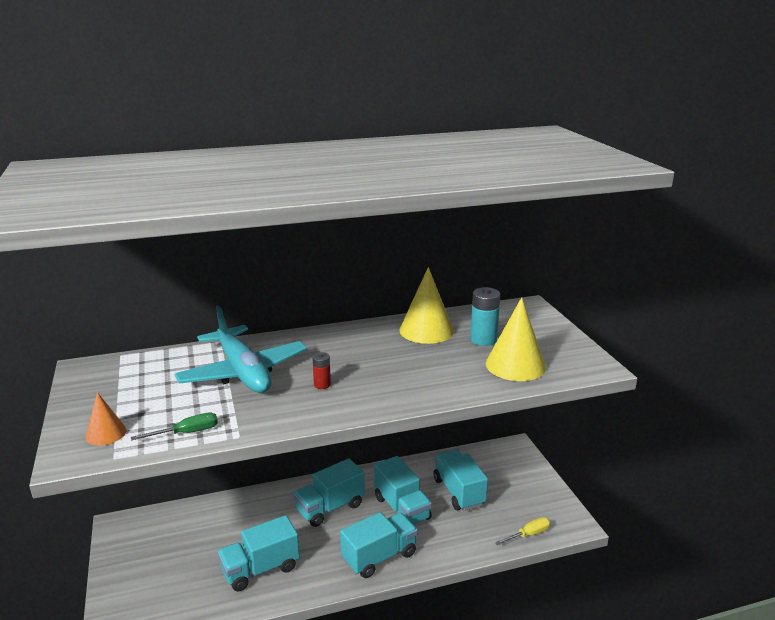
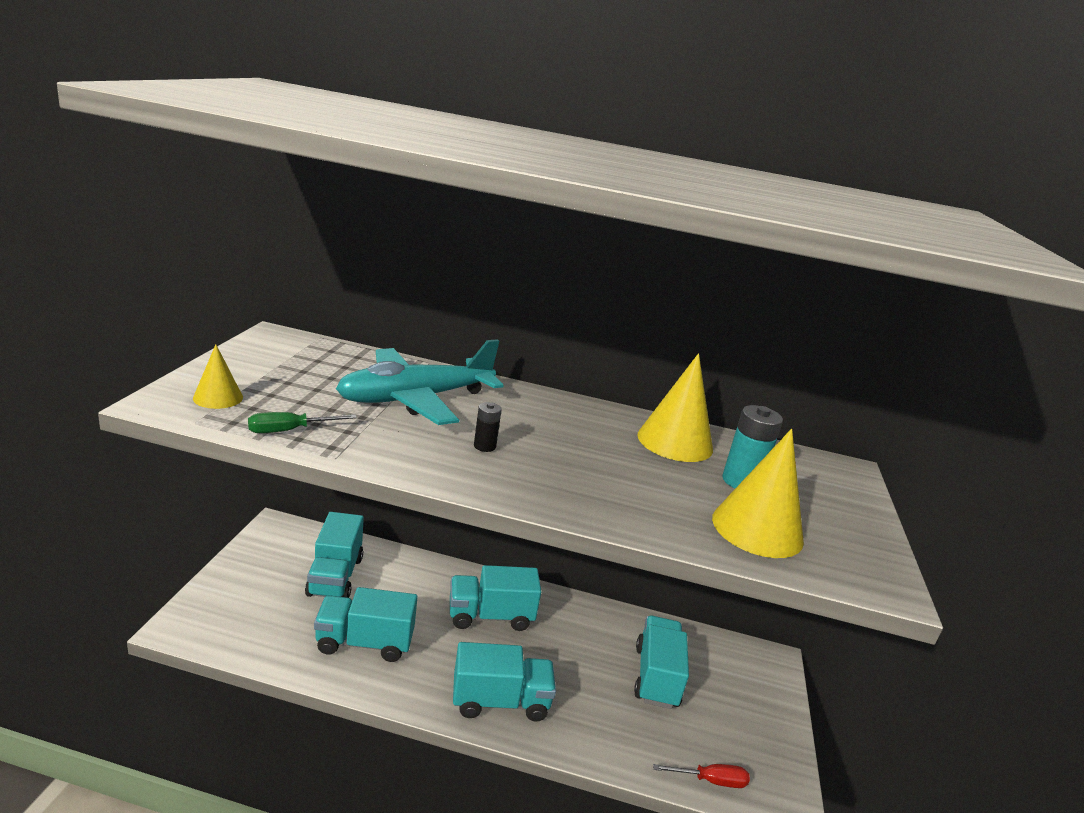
camera: 25 degrees right, 0 degrees up
(106, 433) = (218, 397): orange cone -> yellow cone
(187, 433) = (289, 430): green screwdriver -> green screwdriver turned 150 degrees clockwise
(243, 372) = (415, 399): turquoise plane -> turquoise plane turned 60 degrees clockwise
(322, 385) = (484, 446): red battery -> black battery
(402, 508) = (571, 659): turquoise truck -> turquoise truck (335, 576)
(528, 534) = (710, 780): yellow screwdriver -> red screwdriver

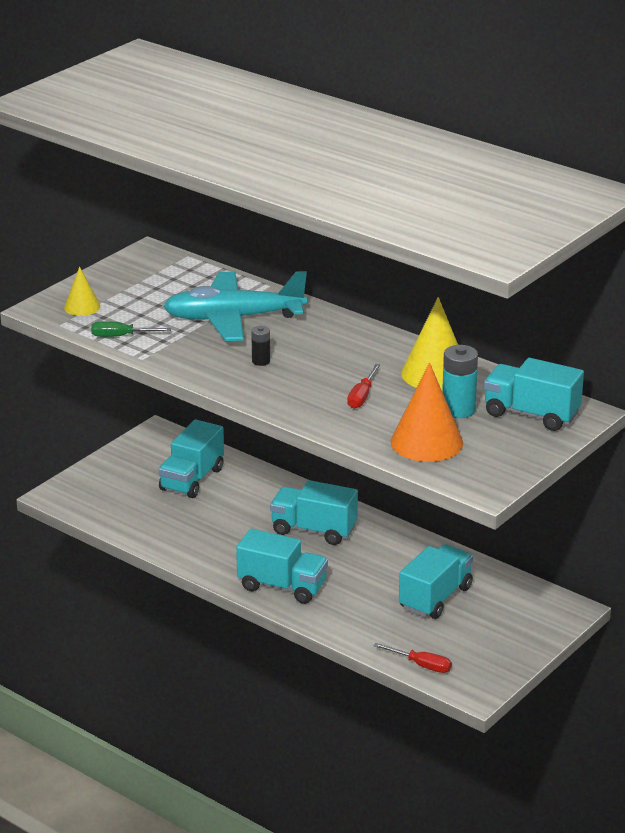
camera: 30 degrees right, 5 degrees up
(364, 642) = (193, 530): turquoise truck -> turquoise truck (531, 414)
(632, 477) = (362, 396): none -> red screwdriver
(757, 529) = (426, 442): yellow cone -> orange cone

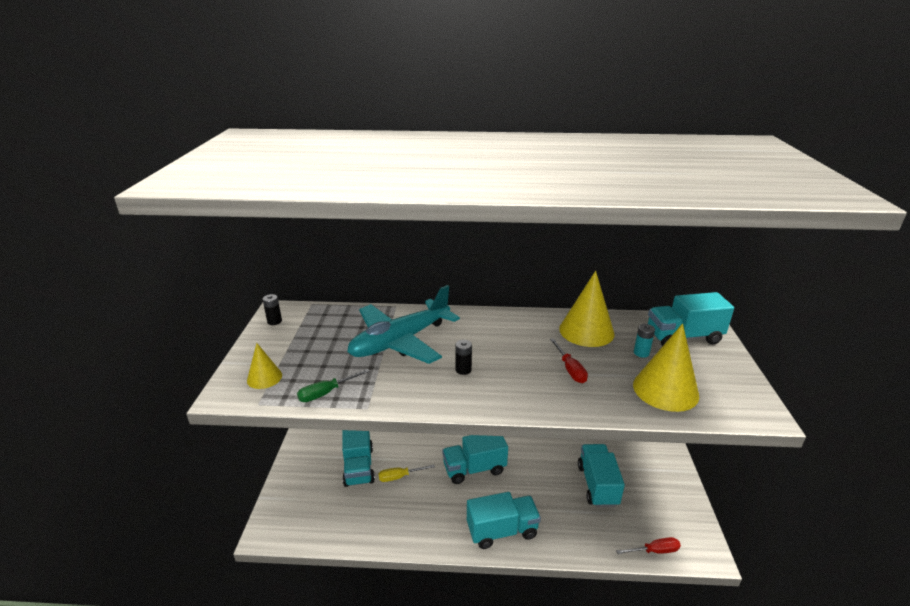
camera: 35 degrees left, 0 degrees up
(136, 261) = (274, 321): none -> black battery
(226, 505) = (400, 477): none -> yellow screwdriver
(426, 442) = (665, 390): orange cone -> yellow cone
(458, 410) = (641, 353): turquoise battery -> turquoise battery, size x0.57

